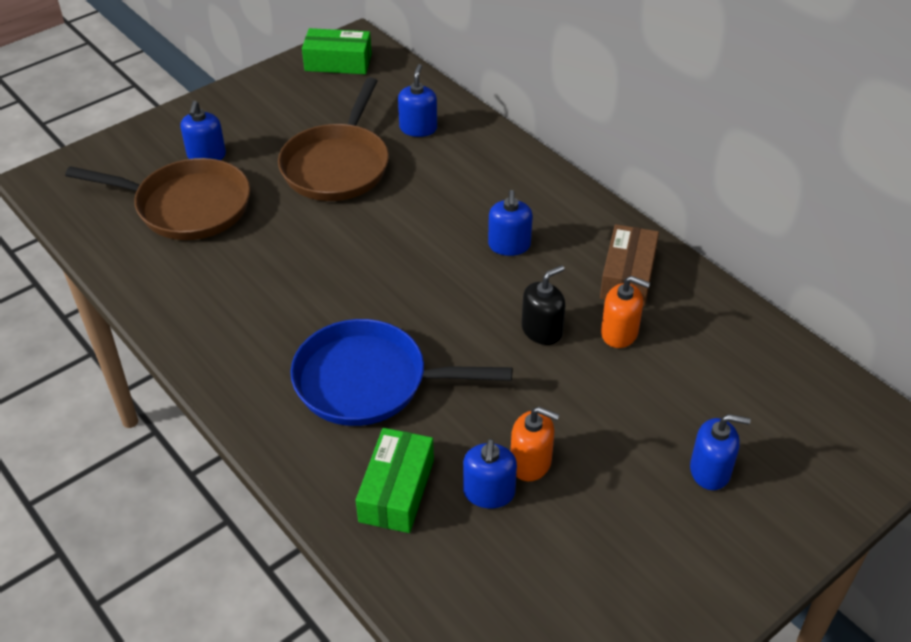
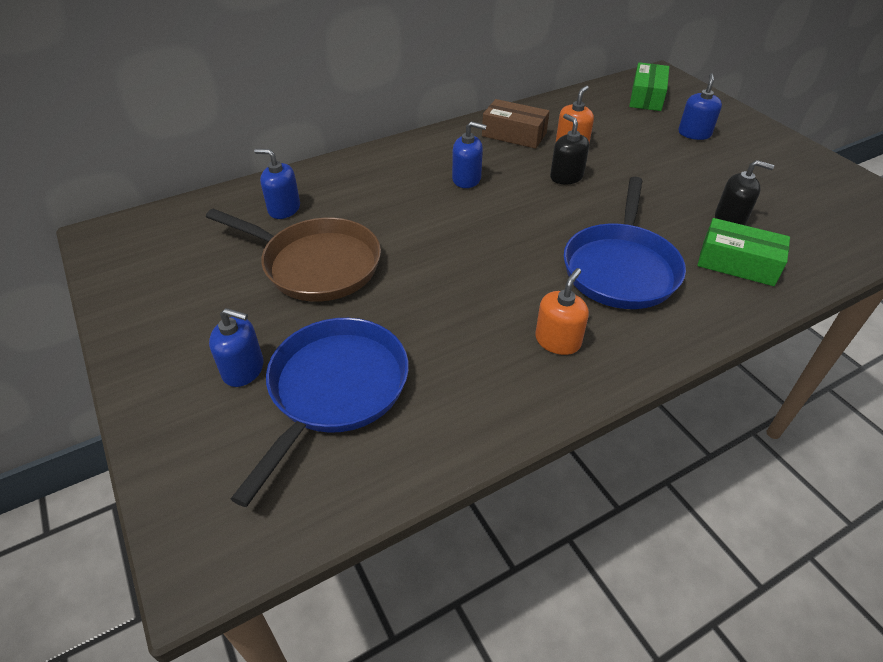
camera: 80 degrees left, 0 degrees up
(187, 206) = (335, 390): brown pan -> blue pan
(338, 62) = (132, 251): green box -> green box (646, 97)
(489, 492) = (730, 219): blue soap dispenser -> black soap dispenser
(531, 462) = (698, 198): orange soap dispenser -> orange soap dispenser (557, 341)

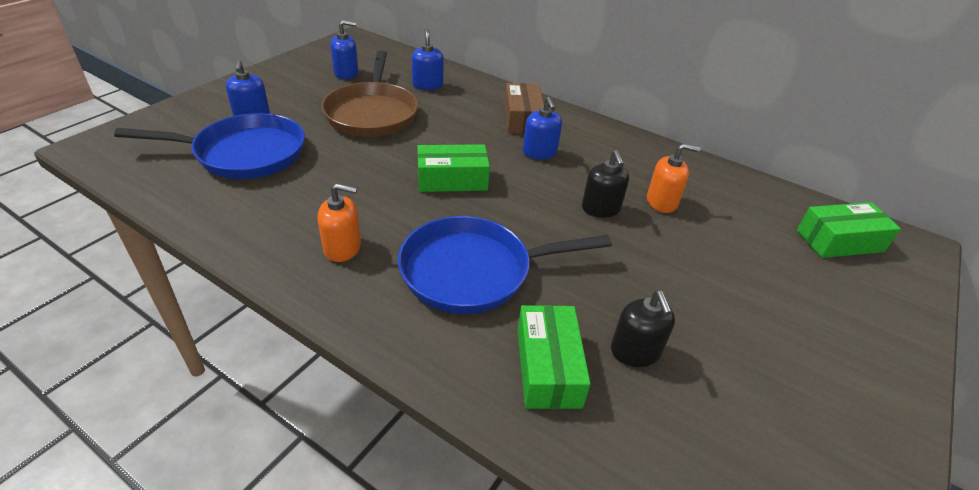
camera: 60 degrees right, 5 degrees down
(481, 243) = (452, 179): none -> green box
(514, 134) = (642, 163): brown box -> brown box (522, 119)
(566, 177) = (600, 208): black soap dispenser -> black soap dispenser turned 135 degrees clockwise
(694, 133) = (802, 295): blue soap dispenser -> blue soap dispenser (346, 73)

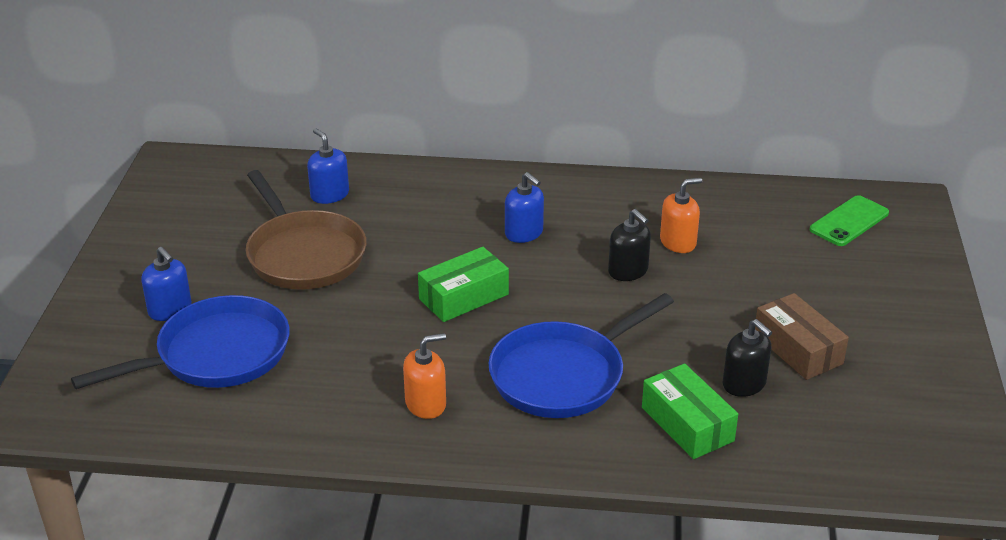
camera: 25 degrees left, 5 degrees down
(346, 73) = (216, 214): blue soap dispenser -> none
(522, 119) = (473, 200): brown box -> brown box (798, 349)
(839, 241) = (849, 221): green box -> green phone

